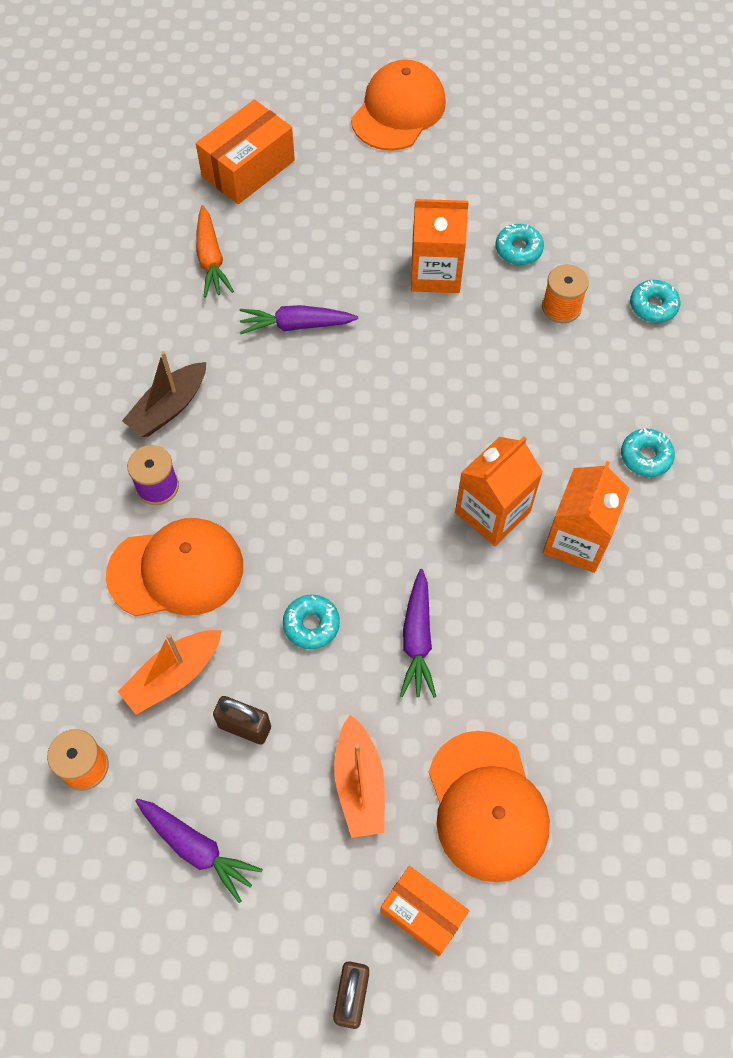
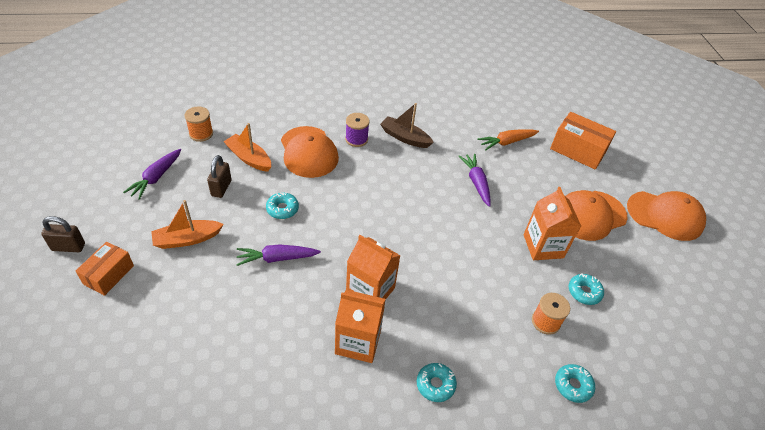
camera: 75 degrees right, 15 degrees down
(487, 806) = (170, 302): orange cap -> orange cap (590, 215)

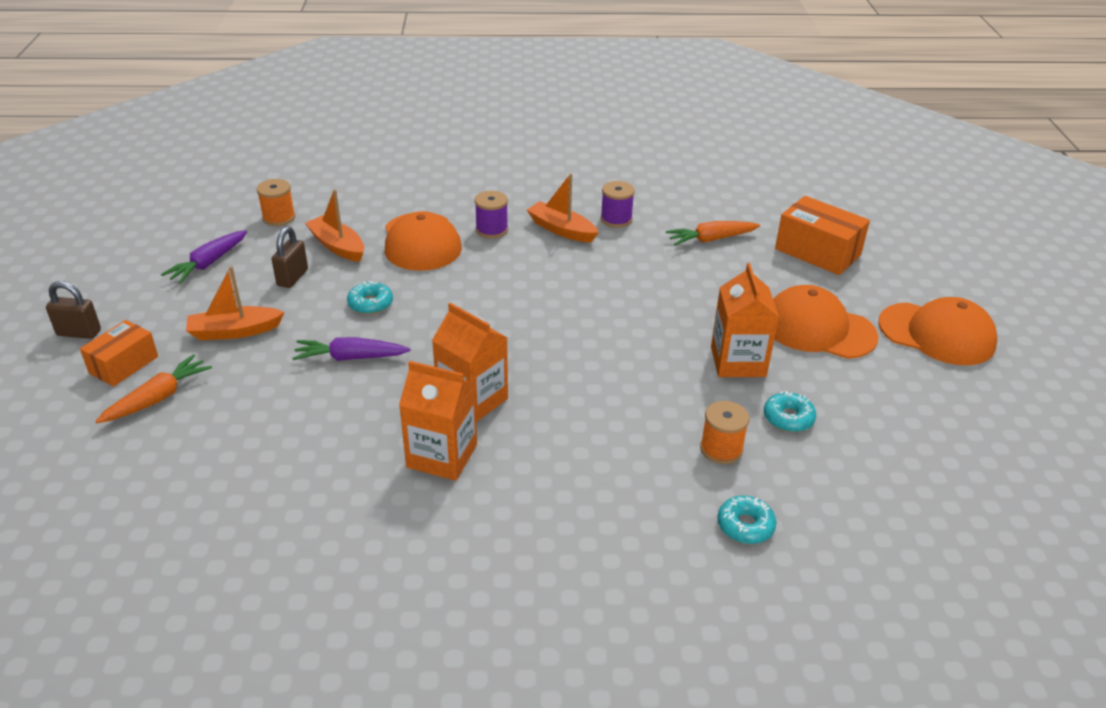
camera: 10 degrees right, 10 degrees down
(141, 304) = (158, 398): none -> orange carrot
(405, 137) = (561, 230): brown boat -> orange boat
(435, 385) = (541, 511): turquoise donut -> none
(440, 127) = (616, 219): none -> purple spool
(476, 182) = (654, 284): purple carrot -> none
(590, 215) = (818, 329): orange cap -> orange cap turned 45 degrees clockwise

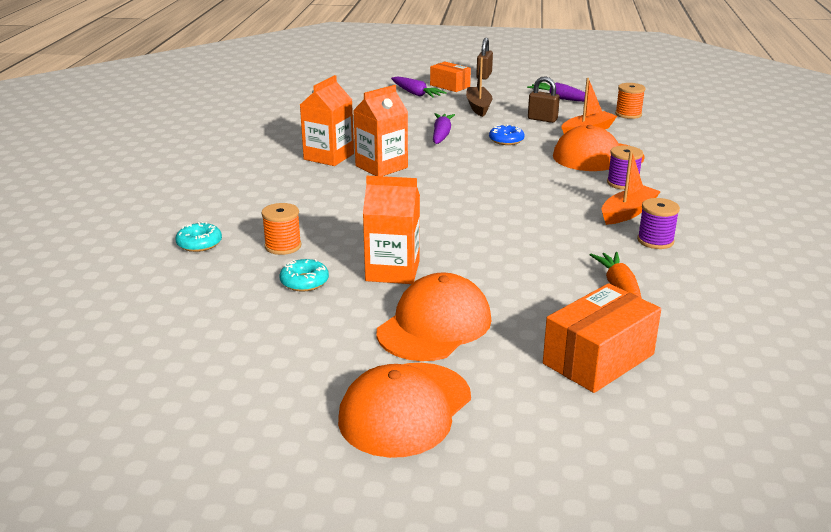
camera: 100 degrees right, 10 degrees down
(158, 398) = (416, 94): orange carrot -> purple carrot
(234, 331) = (478, 107): orange boat -> brown boat
(370, 304) = (506, 140): turquoise donut -> blue donut

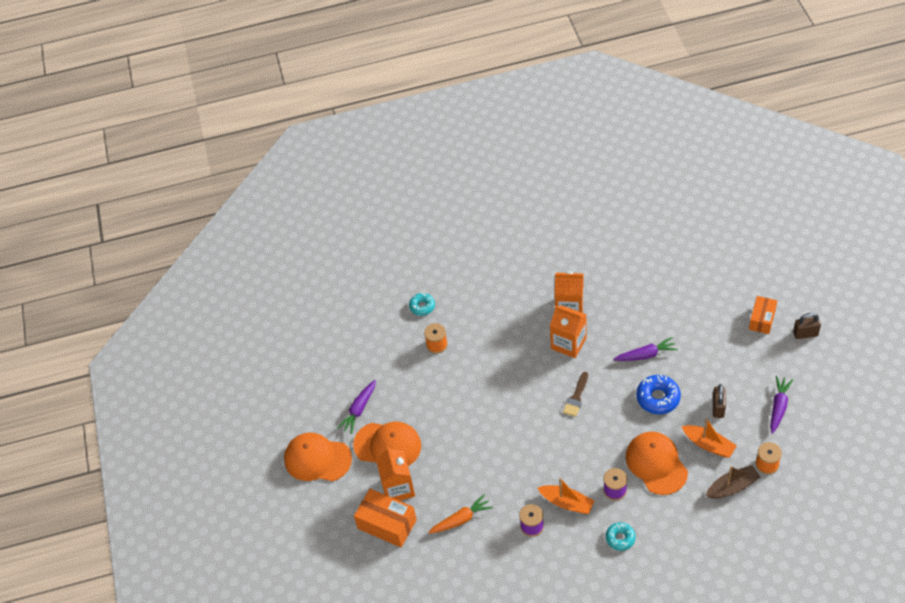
camera: 75 degrees right, 25 degrees up
(304, 282) = (404, 372): turquoise donut -> turquoise donut (620, 538)
(392, 271) = (433, 406): orange carton -> orange carton (398, 488)
(416, 94) = (727, 305): purple carrot -> purple carrot (359, 410)
(467, 178) = (576, 397): none -> brown brush
(478, 107) = (721, 357): brown boat -> brown boat (732, 487)
(506, 140) = (658, 398): blue donut -> blue donut, size x1.57

